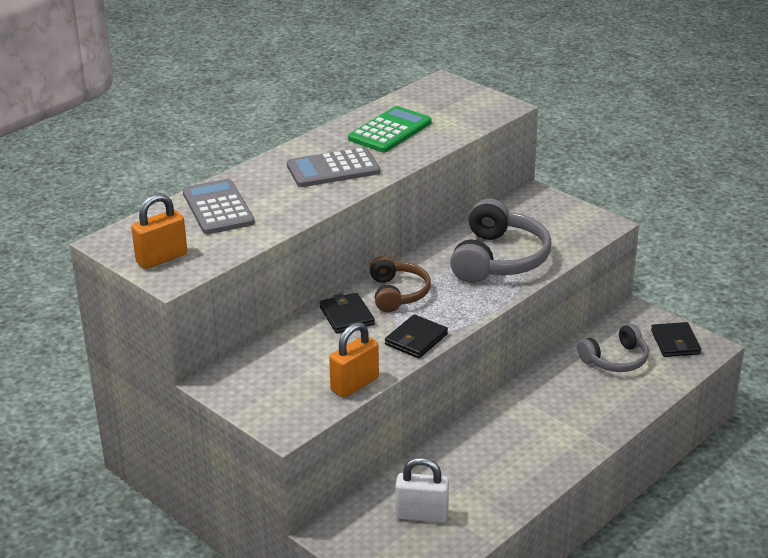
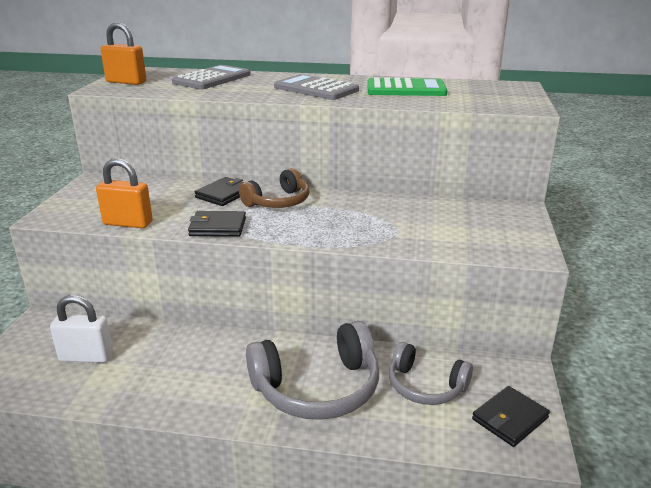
camera: 55 degrees right, 5 degrees down
(422, 515) = (86, 357): white padlock -> white padlock turned 60 degrees counterclockwise
(499, 259) = (388, 224): grey headphones -> grey headphones (317, 388)

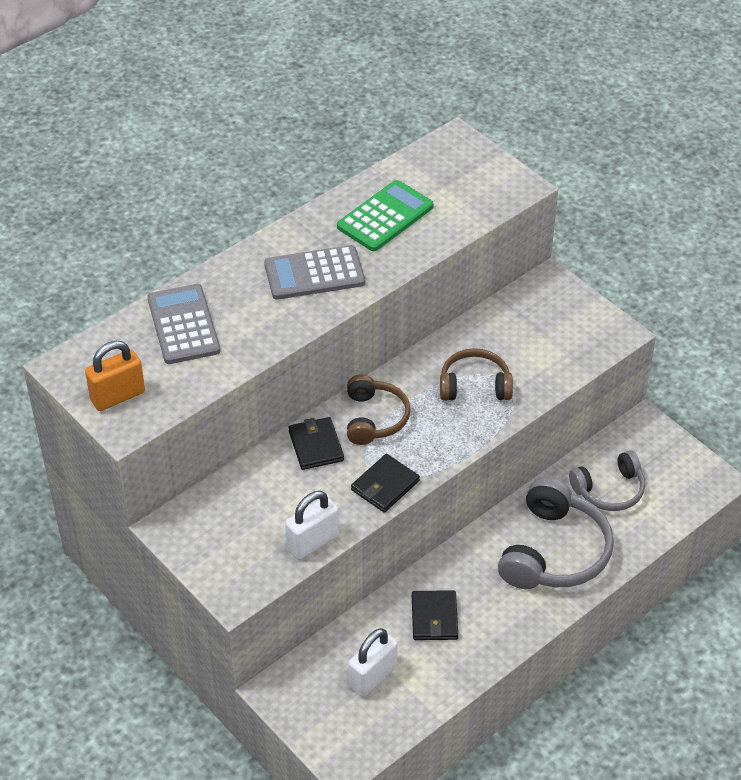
camera: 50 degrees left, 20 degrees up
(128, 223) = (313, 542): orange padlock -> white padlock
(368, 221) = (474, 385): none -> brown headphones
(510, 418) = (679, 471): black wallet -> black wallet (434, 617)

